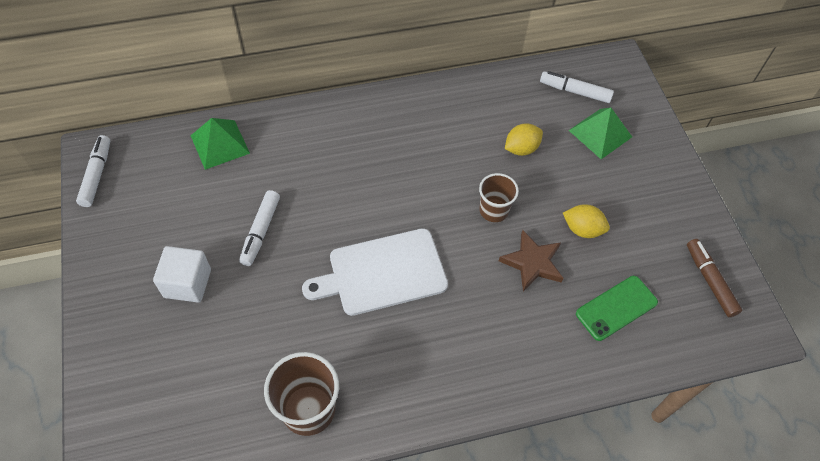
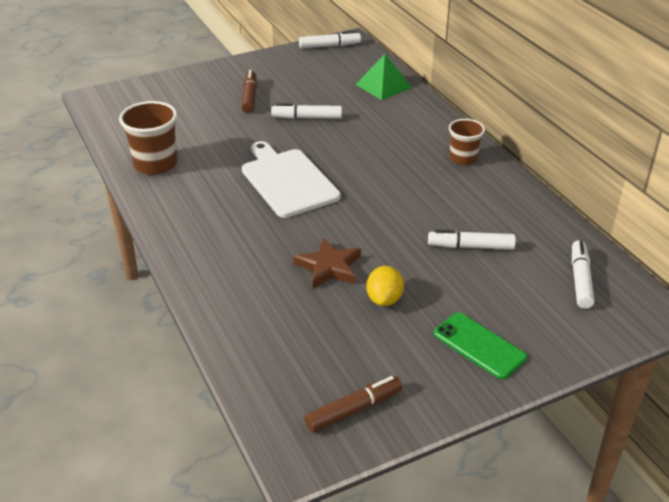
camera: 80 degrees right, 20 degrees down
(187, 283) = (250, 97): white cube -> brown marker
(493, 210) = (381, 236): brown cup -> brown cup (463, 159)
(521, 149) = (470, 246): yellow lemon -> white marker
(600, 133) = (528, 305): green pyramid -> none
(616, 308) = (294, 331): green phone -> green phone (479, 345)

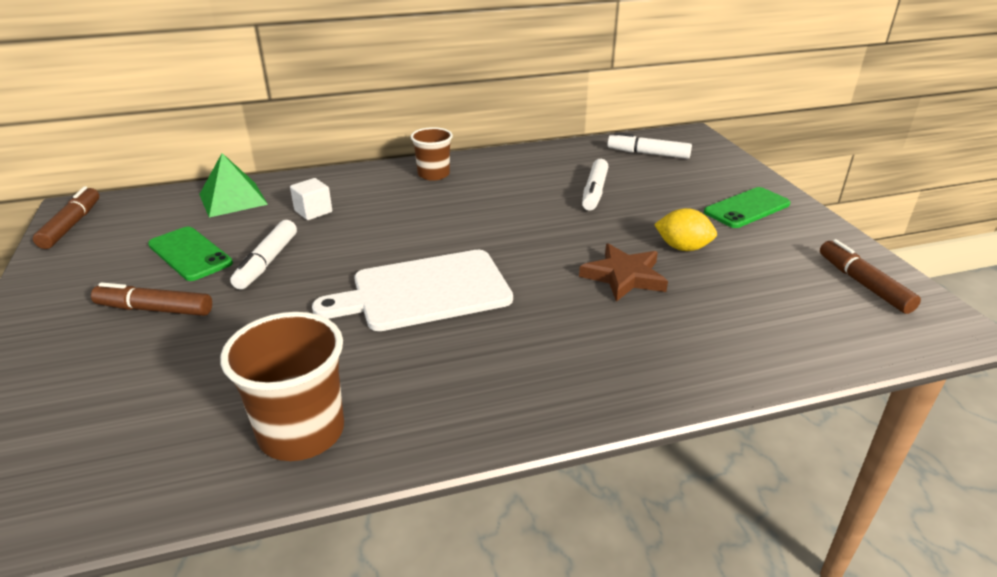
camera: 80 degrees left, 5 degrees down
(308, 91) = (190, 254): none -> green phone
(329, 46) = (72, 225): white marker -> brown marker
(378, 119) = (313, 211): none -> white cube

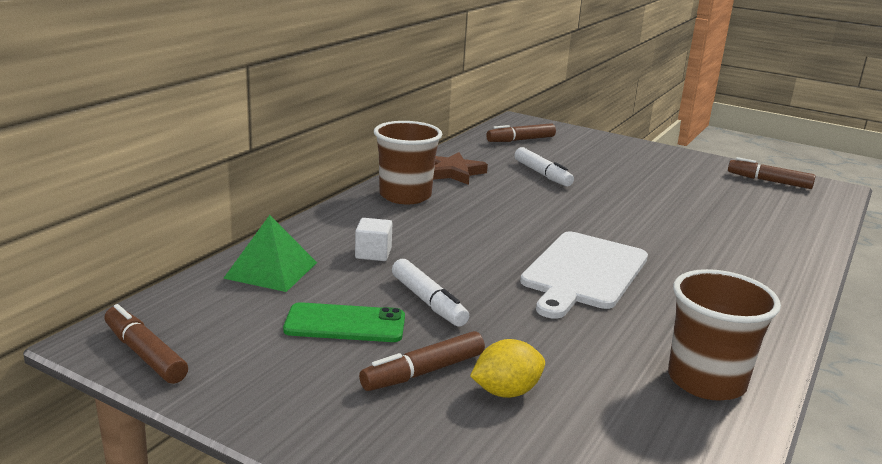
camera: 45 degrees left, 10 degrees down
(433, 174) = (405, 196): brown cup -> brown cup, size x1.55
(624, 276) = (667, 218): brown star -> brown star (453, 172)
(648, 154) = (520, 140): white marker -> brown marker
(682, 248) = (660, 191): yellow lemon -> yellow lemon (506, 392)
(746, 208) = (643, 158): green phone -> none

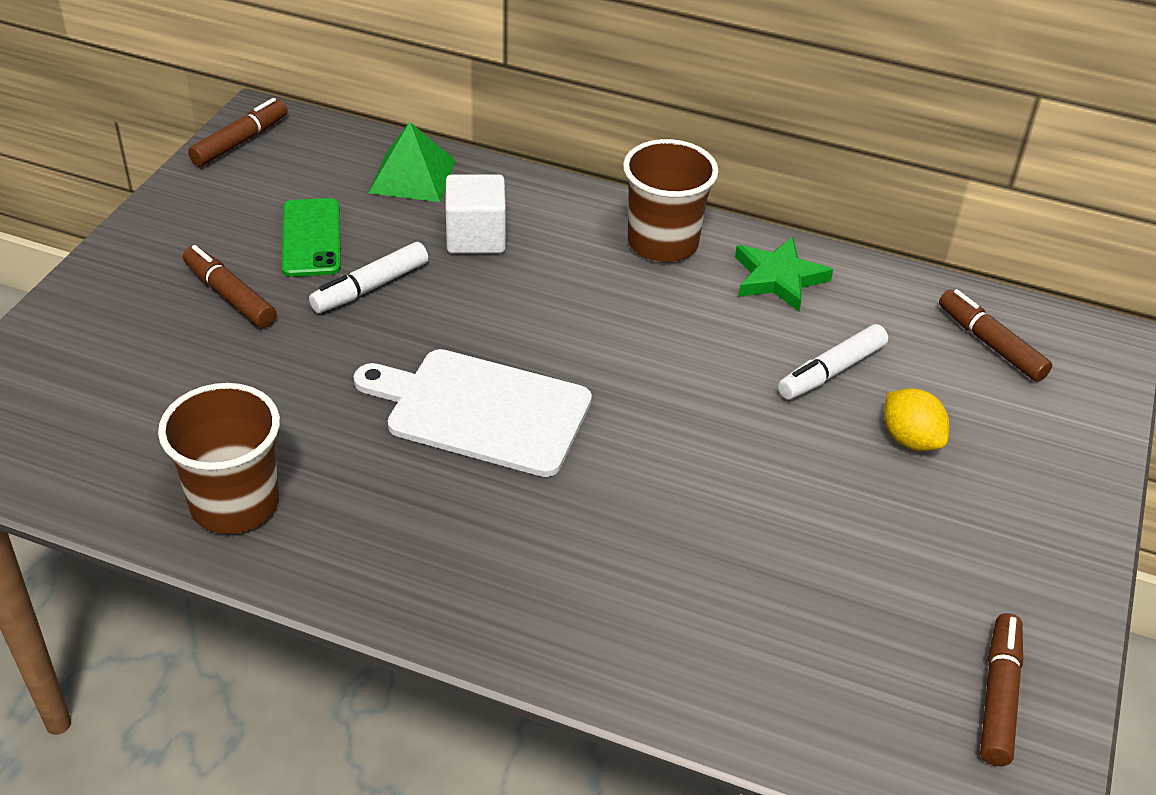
camera: 80 degrees right, 20 degrees up
(373, 253) = (476, 237): white cube -> white cube, size x1.52
(453, 172) = (778, 278): brown star -> green star
(506, 392) = (201, 350): yellow lemon -> yellow lemon (910, 439)

